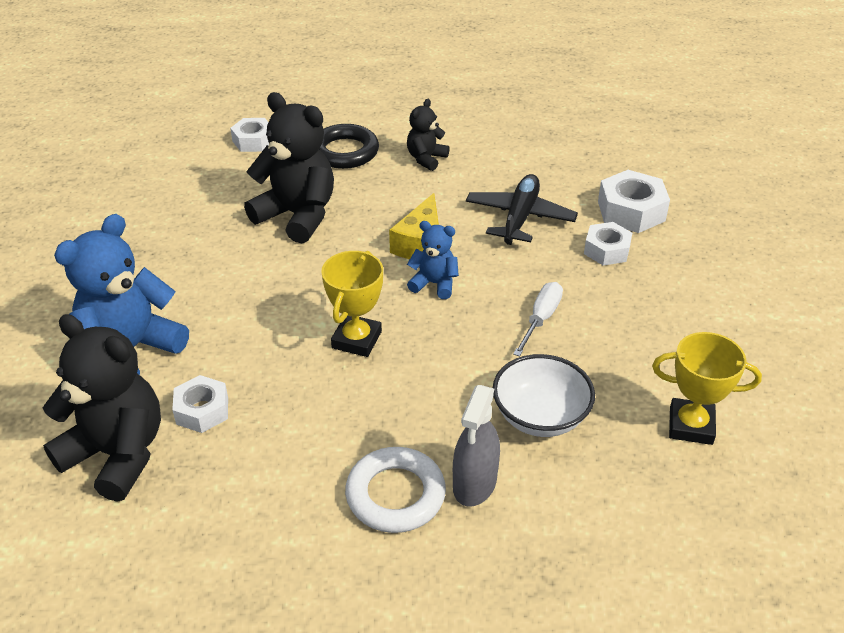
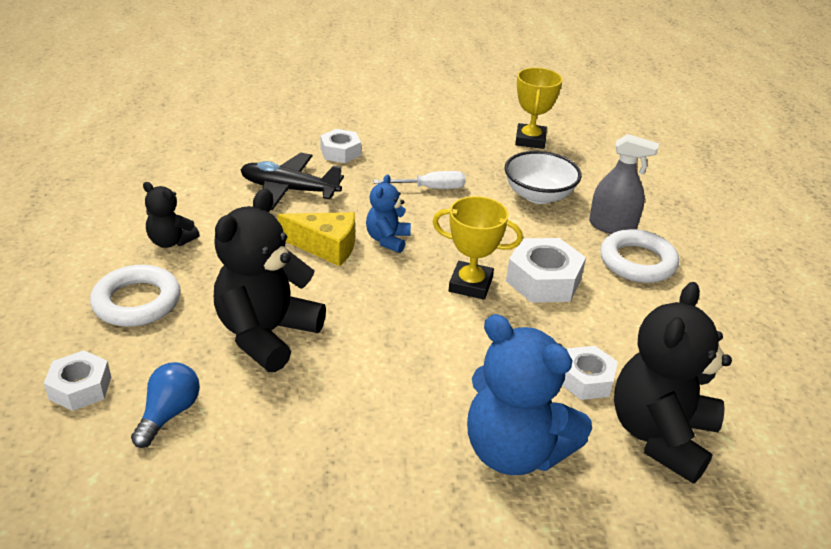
camera: 95 degrees left, 5 degrees down
(219, 178) = (169, 414): none -> blue light bulb
(345, 152) = (137, 302): black ring -> white ring
(540, 319) = (430, 188): white screwdriver -> white screwdriver turned 150 degrees clockwise
(631, 211) = (286, 136): white nut -> white nut (543, 280)

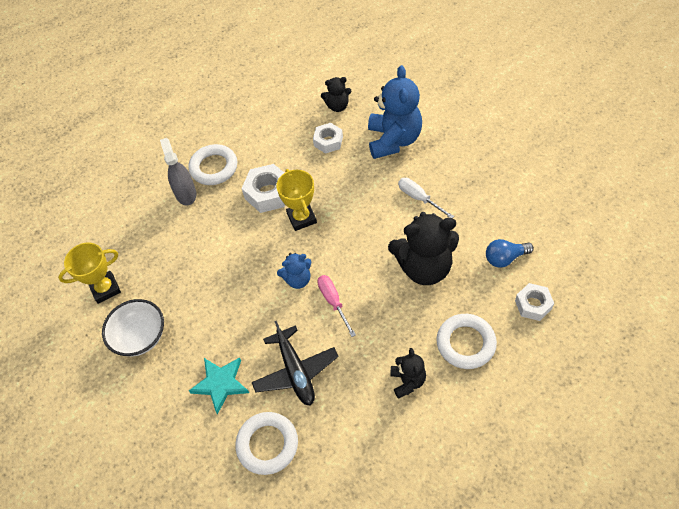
camera: 120 degrees left, 20 degrees up
(250, 149) = (267, 444): none -> white ring
(326, 247) = (333, 302): yellow cheese -> pink screwdriver
(340, 152) = (220, 384): white nut -> turquoise star
(430, 188) = (221, 299): white screwdriver -> white screwdriver (419, 198)
(538, 195) = (180, 242): white bowl -> white bowl (140, 337)
(660, 435) = (337, 106): black teddy bear -> black teddy bear, size x0.52

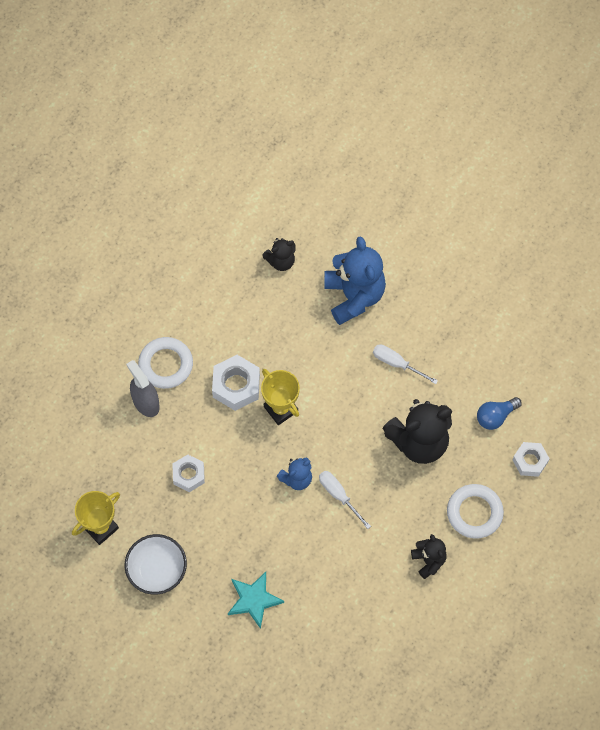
camera: 20 degrees left, 10 degrees up
(267, 444) = (316, 646): white ring -> none
(295, 371) = (322, 573): black plane -> none
(328, 141) = (283, 310): white nut -> white nut (188, 475)
(333, 302) = (339, 495): pink screwdriver -> white screwdriver

